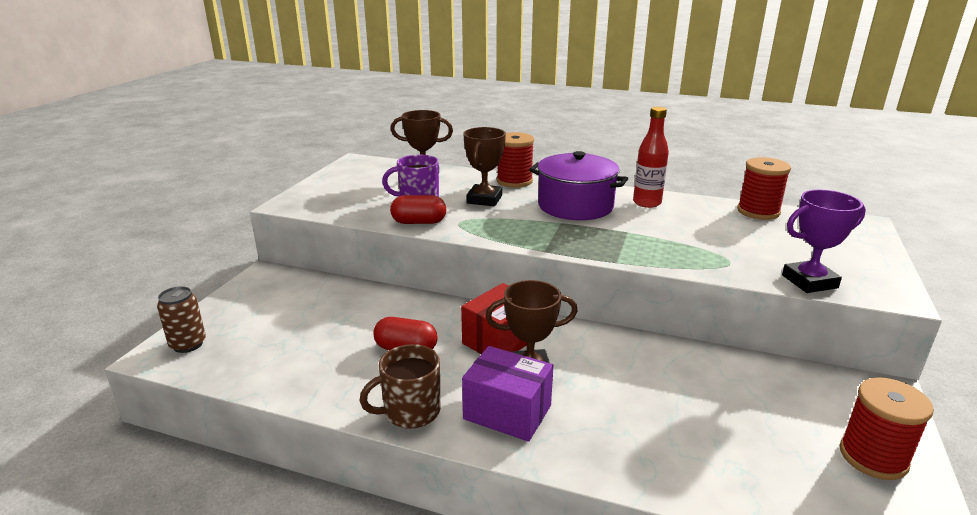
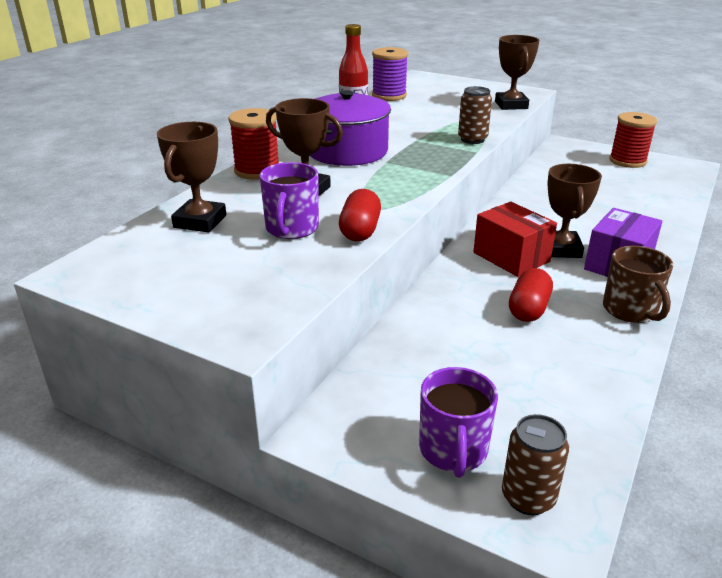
camera: 80 degrees left, 5 degrees up
(238, 317) = (453, 450): none -> purple mug
(652, 259) = (472, 139): none -> brown can
(758, 212) = (389, 96): red spool -> purple spool
(809, 281) = (511, 105): purple trophy -> brown trophy

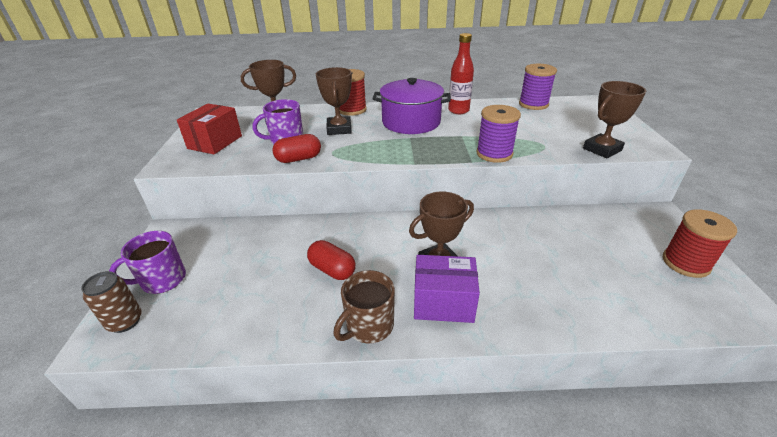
camera: 60 degrees right, 5 degrees up
(472, 139) = (494, 154): brown can -> purple spool
(511, 257) = (401, 242): red box -> red box (215, 142)
(528, 309) = (332, 270): red capsule -> red capsule turned 45 degrees clockwise

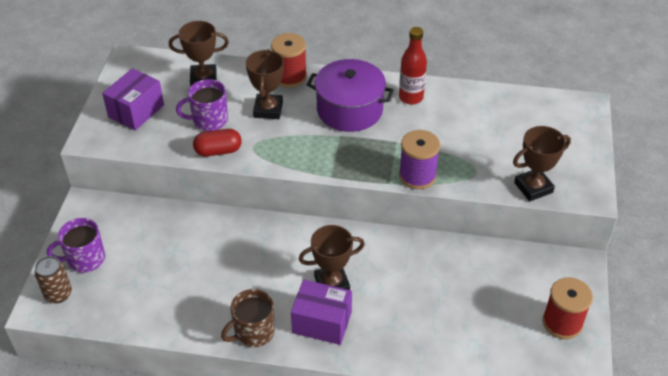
camera: 10 degrees right, 10 degrees up
(215, 142) = (136, 111): red box -> purple box
(332, 270) = (234, 274): red capsule -> none
(533, 104) = (504, 99): purple spool -> none

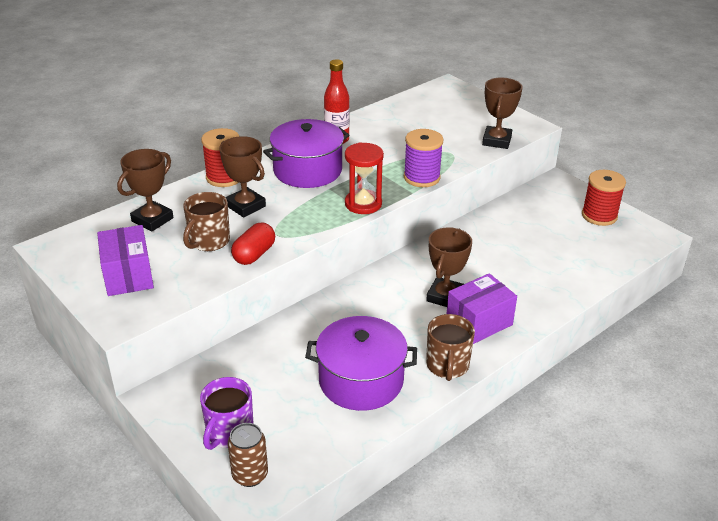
camera: 50 degrees left, 10 degrees down
(192, 293) = (361, 380): none -> purple pot
(209, 120) = (208, 241): purple mug -> brown mug
(341, 166) = (363, 204): none -> red hourglass

